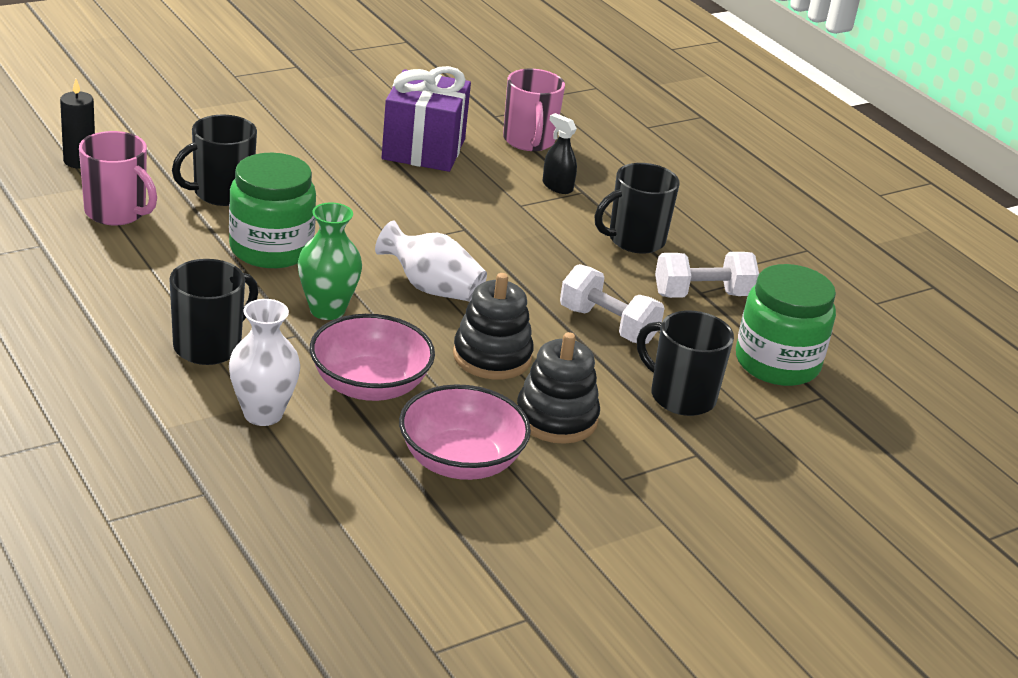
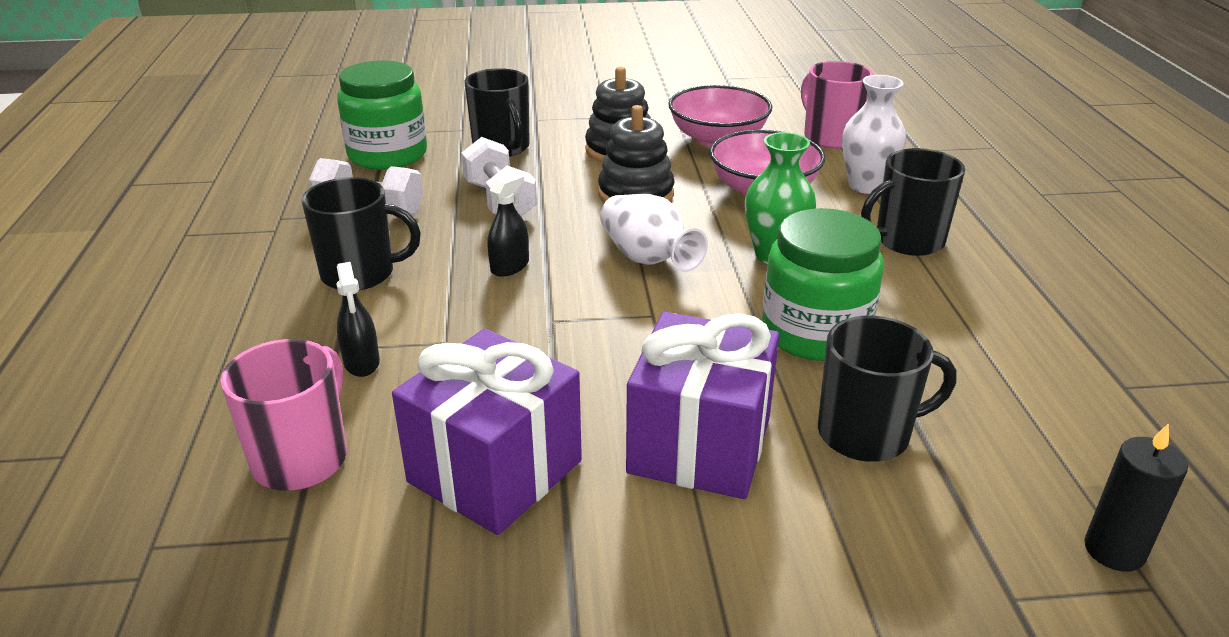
camera: 150 degrees left, 0 degrees up
(117, 212) = (1028, 424): pink mug -> pink mug (830, 137)
(319, 174) = (699, 445): none -> purple gift
(533, 264) = (509, 266): none -> black spray bottle

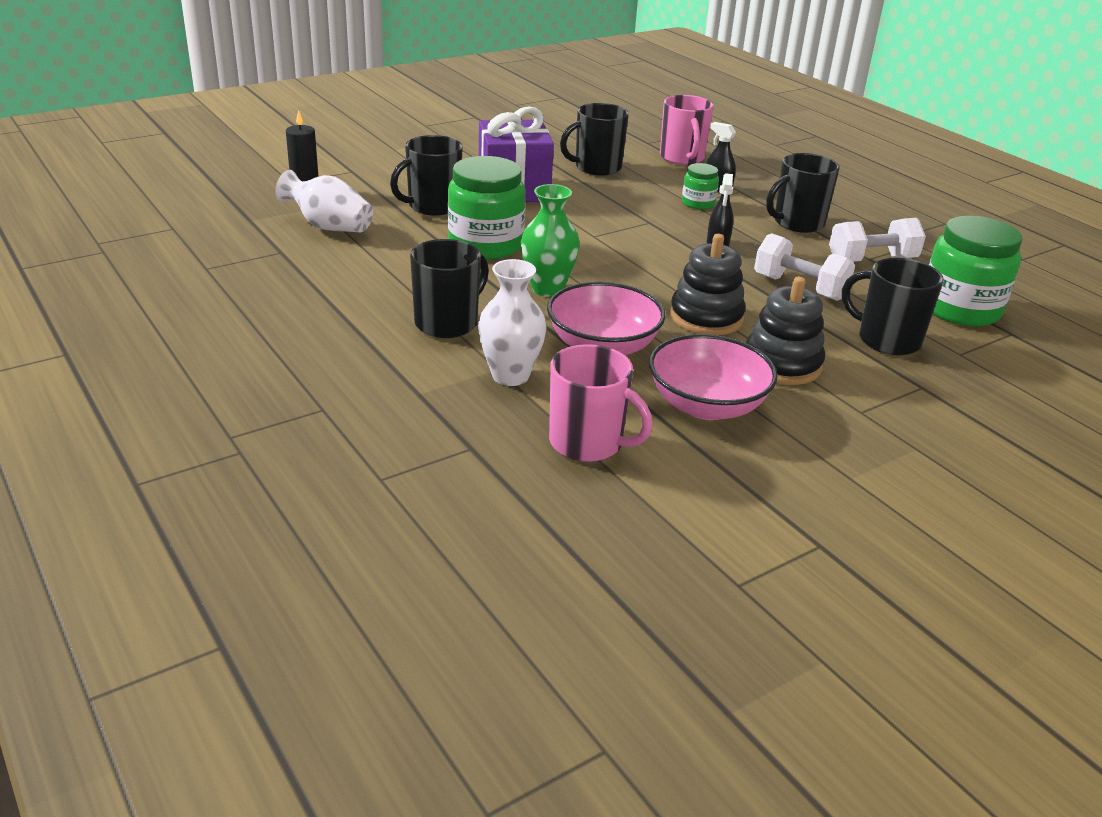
camera: 150 degrees right, 0 degrees up
(436, 338) = (698, 203): none -> green jar
(495, 471) = (596, 167): purple gift -> black mug
(648, 259) = (635, 267): white vase -> white vase (328, 227)

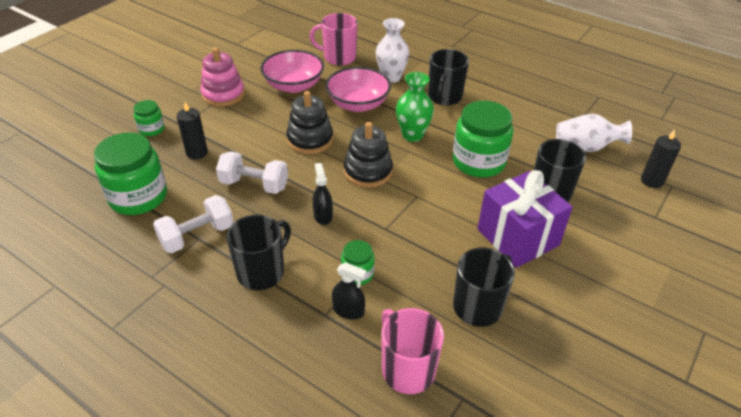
camera: 160 degrees right, 10 degrees up
(782, 364) = (260, 118): black stacking toy -> black stacking toy (368, 171)
(849, 421) = (223, 94): none -> pink stacking toy
(887, 340) = (197, 153): black mug -> black candle
(973, 390) = (151, 129): none -> green jar

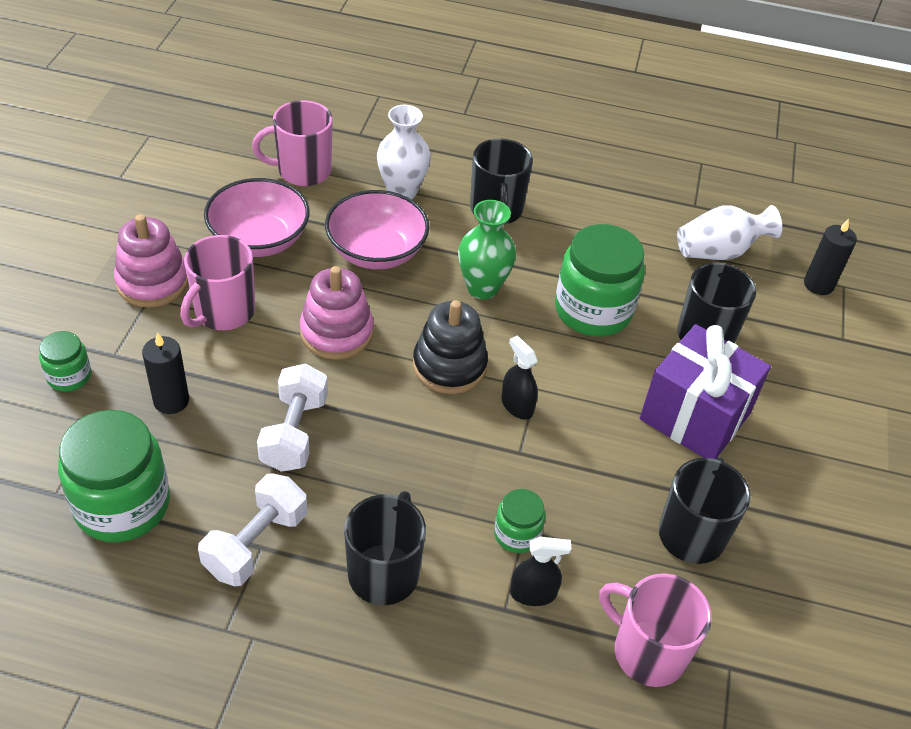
camera: 25 degrees left, 5 degrees up
(252, 116) = (223, 312): none -> pink mug
(254, 184) = (294, 433): white dumbbell -> white dumbbell turned 75 degrees counterclockwise
(310, 140) = (336, 332): black stacking toy -> pink stacking toy
(323, 216) = (423, 457): black spray bottle -> black spray bottle (517, 405)

